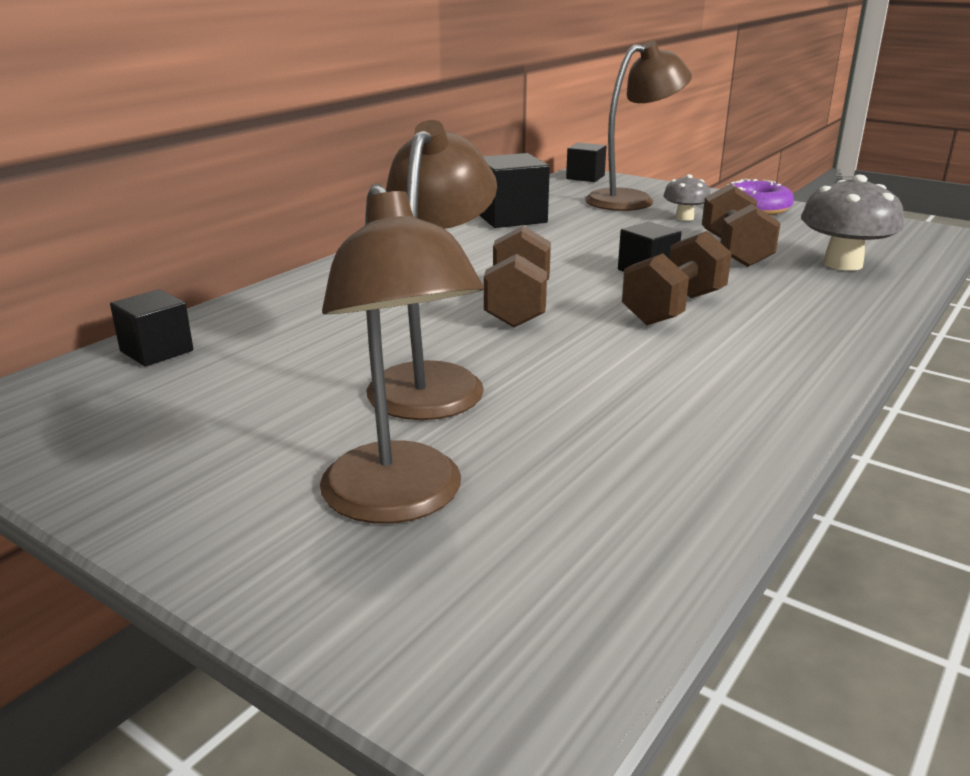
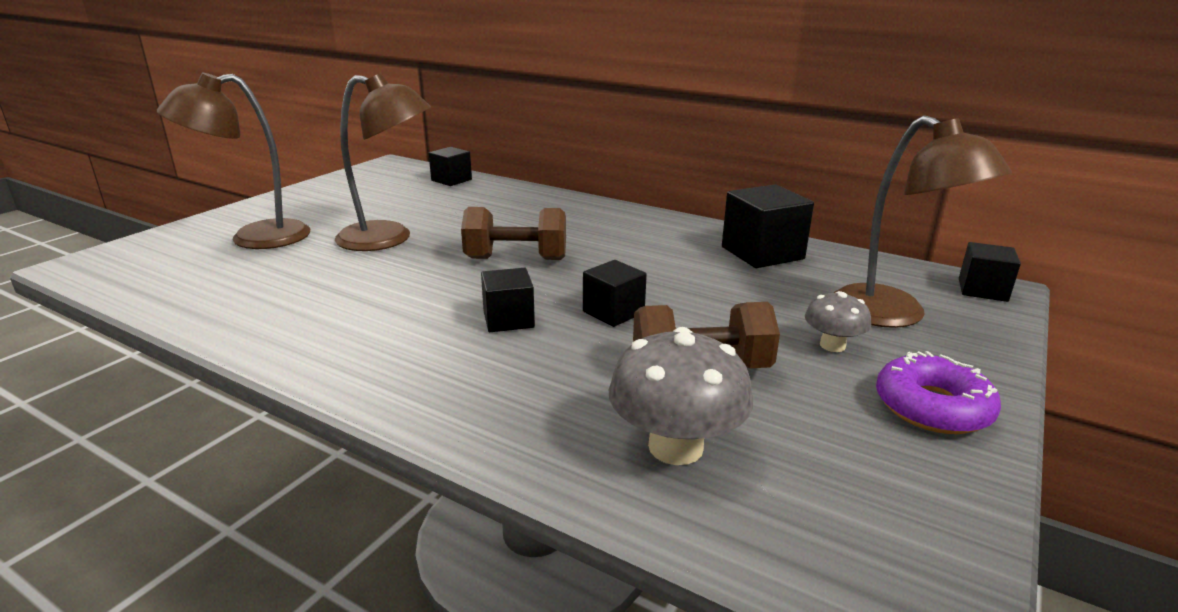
camera: 85 degrees right, 0 degrees up
(674, 308) = (508, 319): brown dumbbell -> black cube

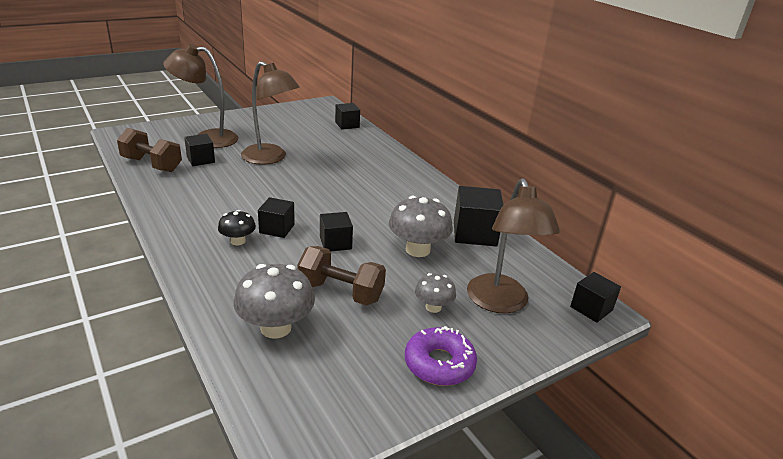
camera: 25 degrees right, 5 degrees up
(276, 266) = (201, 160): none -> black cube
(469, 352) = (238, 241): none -> black mushroom
(516, 259) = (322, 192): brown dumbbell -> brown dumbbell (152, 165)
(724, 288) = (417, 249): none -> grey mushroom

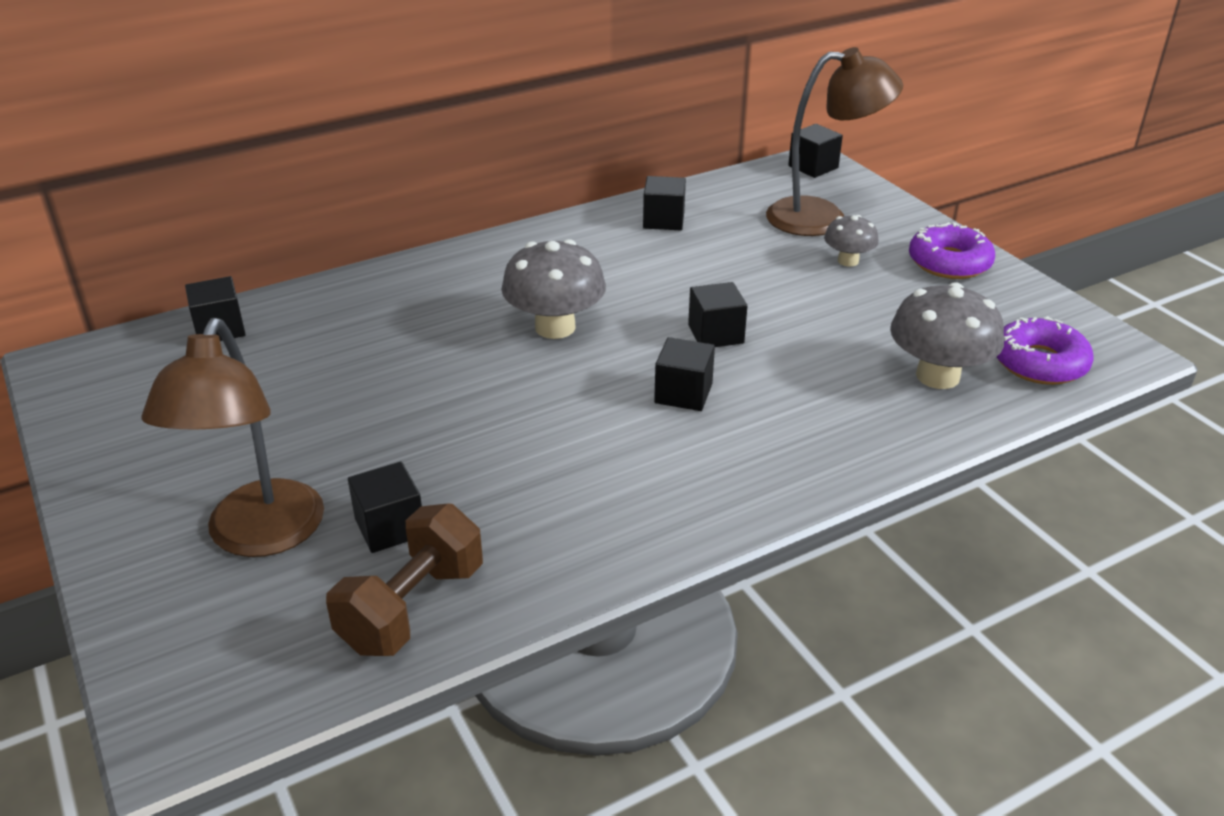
camera: 85 degrees left, 5 degrees up
(238, 241) = (732, 432): black mushroom -> none
(270, 158) = (390, 423): brown lamp -> none
(283, 387) = (1039, 363): none -> purple donut
(341, 292) = (841, 327): brown dumbbell -> none
(417, 249) = (717, 266): grey mushroom -> grey mushroom (555, 327)
(474, 233) = (663, 220): black cube -> black cube, size x0.63

